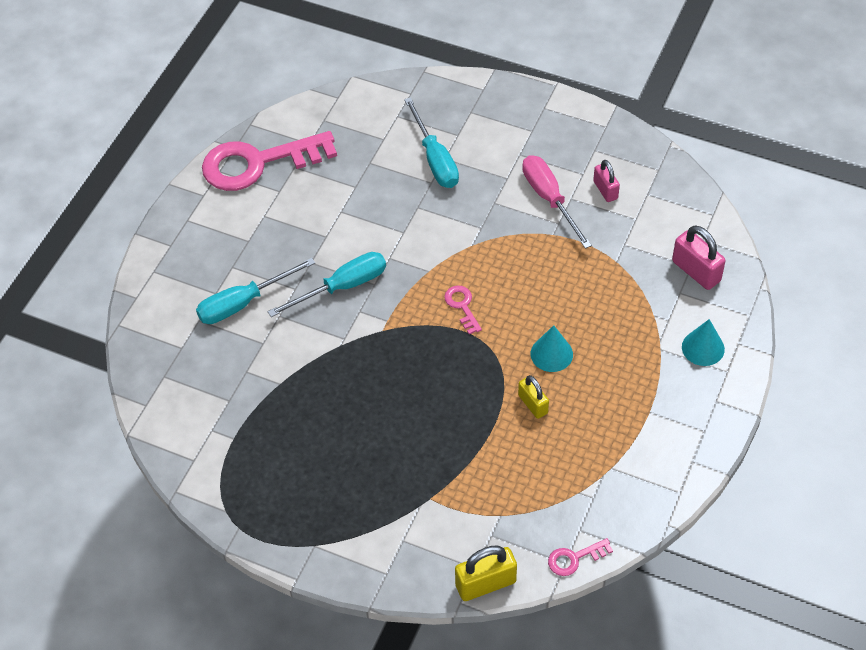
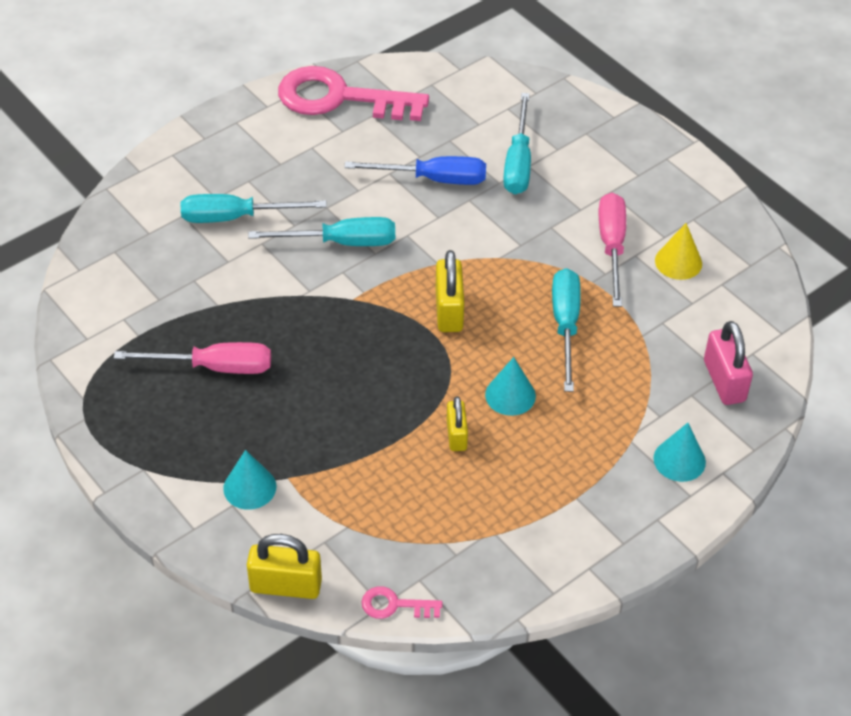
camera: 25 degrees right, 5 degrees down
(312, 436) = (214, 367): none -> pink screwdriver
(379, 202) = (433, 179): none -> blue screwdriver
(406, 520) = (249, 487): none -> turquoise cone
(462, 306) = (449, 310): pink key -> yellow padlock
(556, 279) = (565, 325): none -> turquoise screwdriver
(605, 190) = (678, 262): pink padlock -> yellow cone

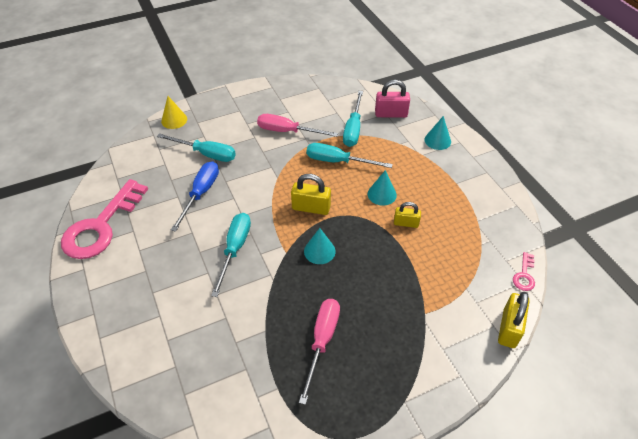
camera: 75 degrees left, 0 degrees up
(236, 217) = (185, 306): turquoise screwdriver -> turquoise screwdriver (353, 129)
(249, 487) = (430, 336): turquoise cone -> turquoise cone (319, 251)
(678, 262) = (307, 110): yellow cone -> yellow cone (174, 120)

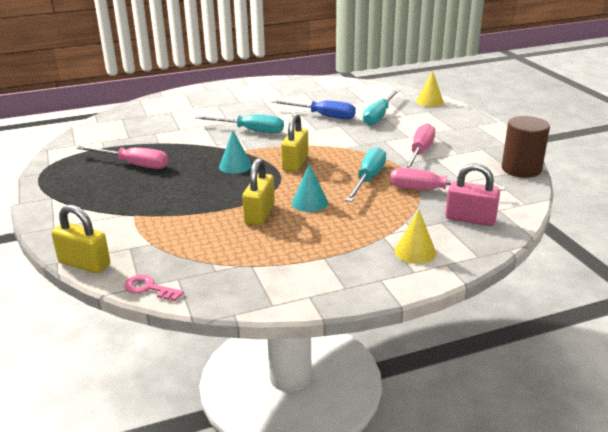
camera: 95 degrees right, 20 degrees down
(101, 226) = (290, 86): pink key -> none
(314, 84) = (521, 169): none -> brown cylinder
(353, 129) = (431, 191): turquoise screwdriver -> pink screwdriver
(391, 114) = (470, 219): pink padlock -> pink padlock turned 75 degrees counterclockwise
(406, 223) = (259, 214): yellow padlock -> yellow padlock, size x1.54
(437, 140) = (415, 252): turquoise cone -> yellow cone

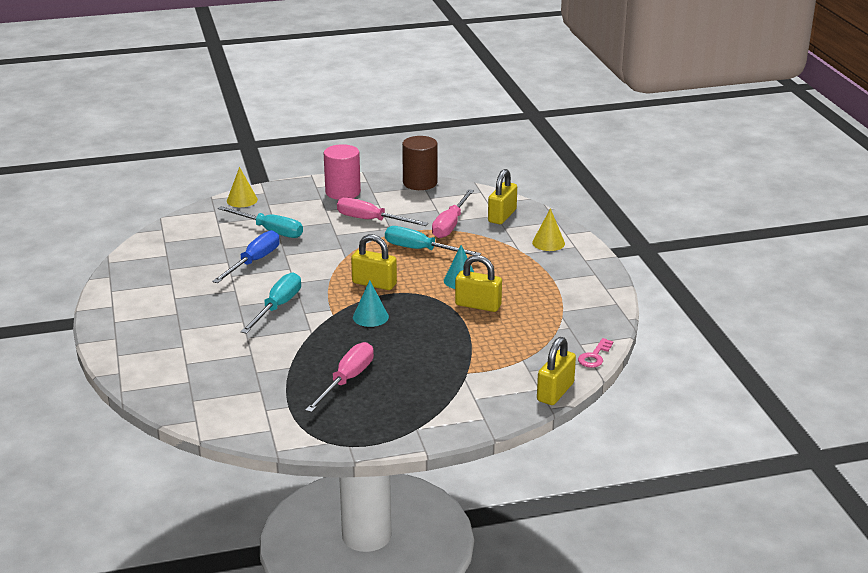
camera: 85 degrees left, 0 degrees up
(470, 219) = (502, 216): pink padlock -> yellow padlock
(472, 136) = (343, 192): none -> pink cylinder

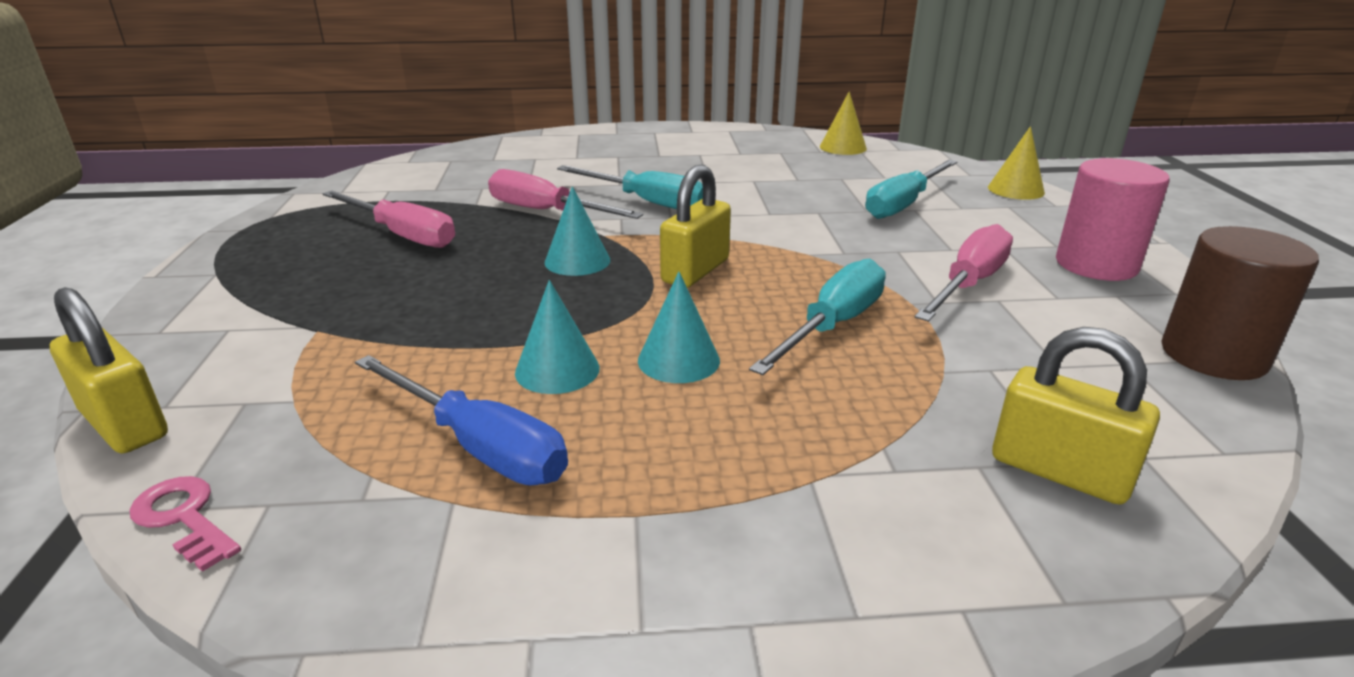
camera: 100 degrees right, 0 degrees up
(254, 262) = (794, 192): blue screwdriver -> blue screwdriver (478, 446)
(450, 225) = (971, 376): pink screwdriver -> pink screwdriver (546, 211)
(478, 305) = (557, 370): yellow padlock -> turquoise cone
(548, 243) = (881, 546): yellow cone -> yellow cone (843, 147)

